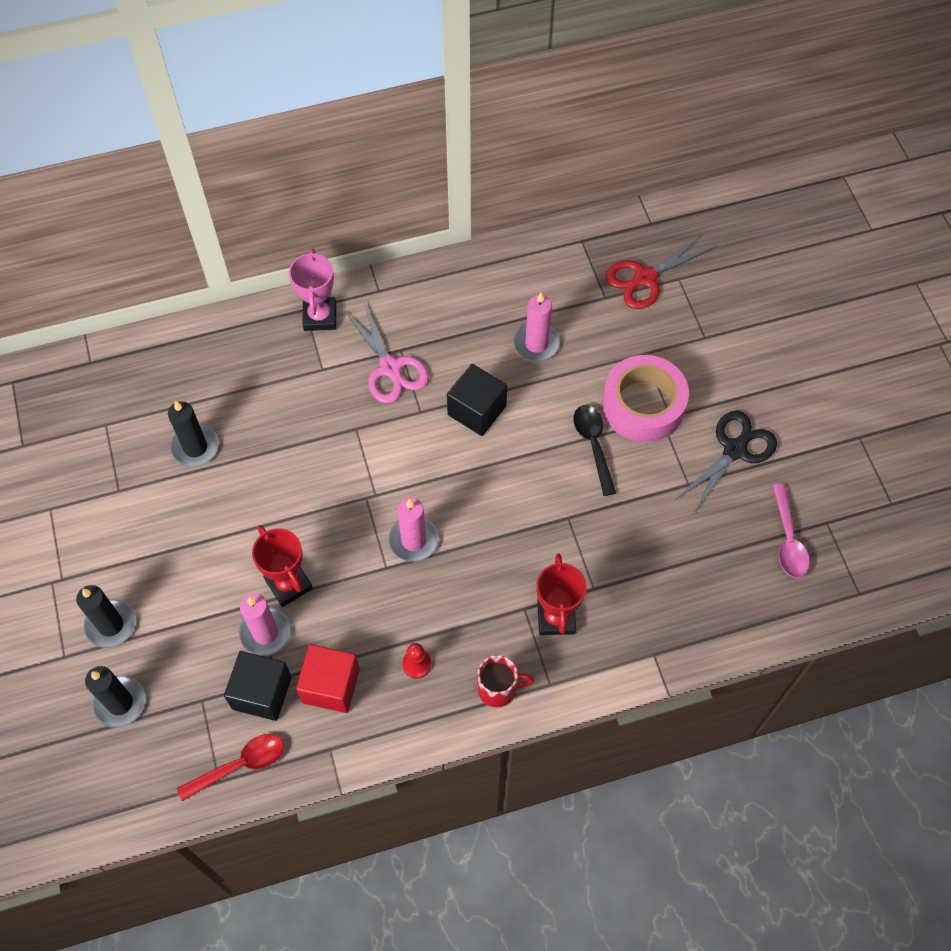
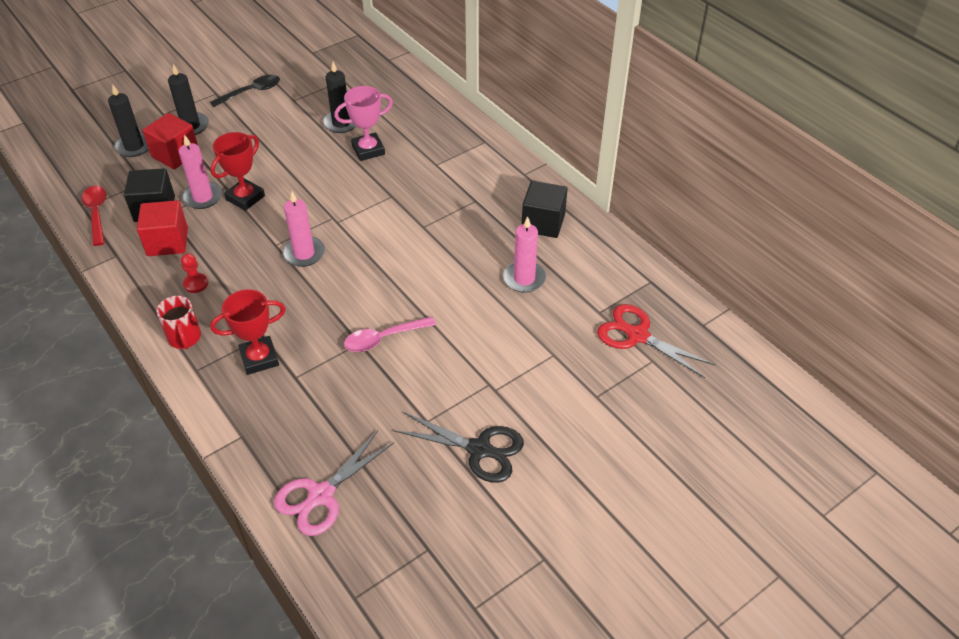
camera: 70 degrees right, 15 degrees down
(163, 653) = (175, 154): none -> red cube
(240, 765) = (96, 214): red spoon -> red spoon turned 150 degrees counterclockwise
(320, 317) = (482, 150): pink trophy -> pink trophy (368, 150)
(390, 368) = (455, 199): pink scissors -> pink scissors (321, 495)
(477, 410) = (439, 259): black cube -> black cube (543, 223)
(593, 445) = (438, 342): black spoon -> black spoon (251, 92)
(643, 405) = (496, 367): pink tape -> none
(788, 539) = (395, 518): pink spoon -> pink spoon (383, 338)

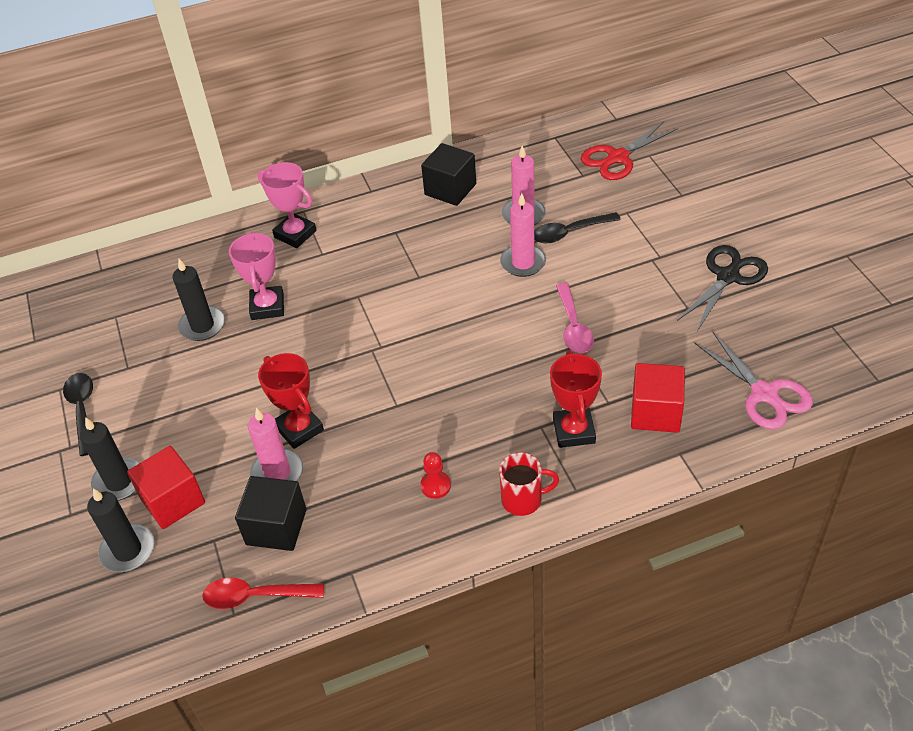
camera: 70 degrees left, 0 degrees up
(167, 242) = (348, 513): red cube -> red cube (655, 412)
(304, 253) = (422, 380): pink candle -> pink candle (523, 262)
(455, 144) = (295, 234): none -> pink trophy
(509, 315) = (569, 232): none -> black spoon

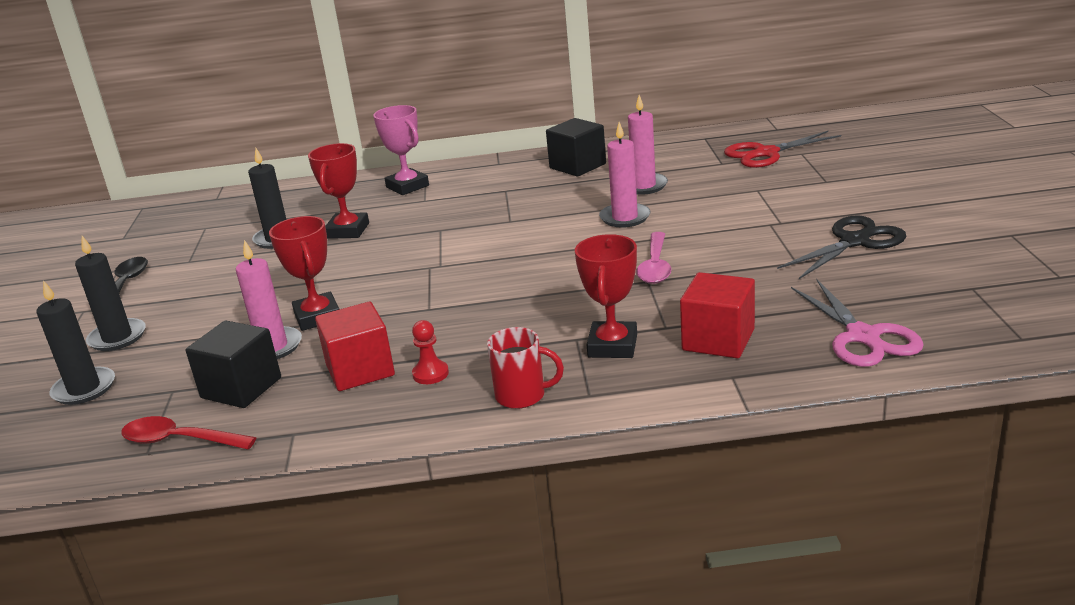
camera: 15 degrees right, 20 degrees down
(173, 501) = (156, 357): red cube -> red cube (360, 370)
(267, 306) = (348, 231): pink trophy -> red trophy
(569, 232) = (686, 200): black spoon -> none

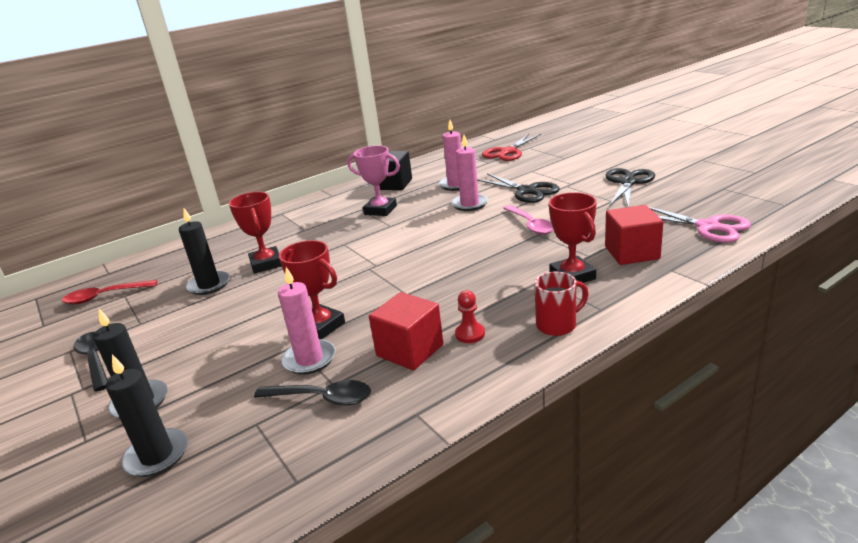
camera: 30 degrees left, 0 degrees up
(179, 440) = (317, 459): red spoon -> red spoon (105, 296)
(241, 388) = (322, 398): black cube -> black spoon
(407, 186) = (278, 225): pink trophy -> pink trophy (380, 210)
(712, 218) = (526, 191): none -> black scissors

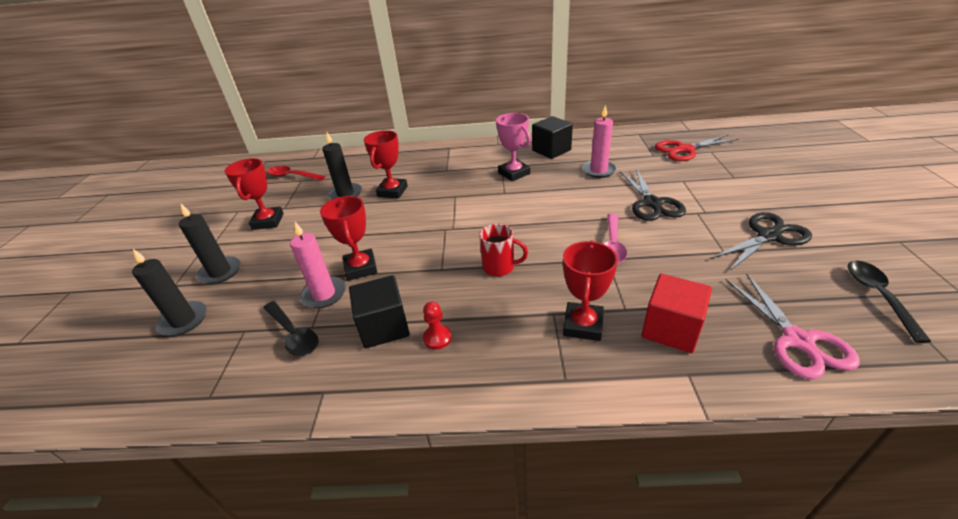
camera: 35 degrees right, 10 degrees up
(95, 360) = (238, 225): black spoon -> black spoon (878, 296)
(136, 341) = (268, 221): none -> red trophy
(410, 350) = (384, 327): red cube -> black cube
(470, 204) = (586, 197): pink candle -> none
(557, 325) = (509, 373): red mug -> red mug (499, 267)

